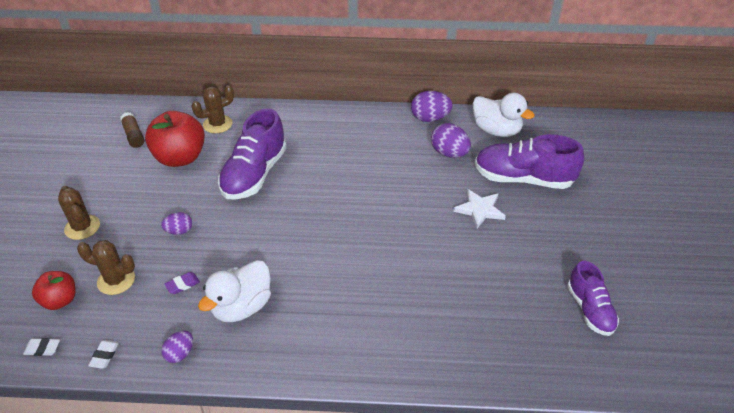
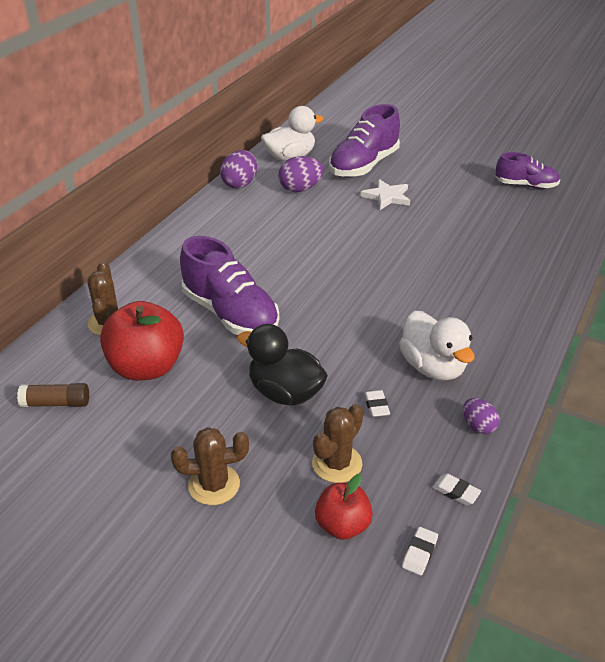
camera: 65 degrees left, 5 degrees down
(179, 231) = (285, 393): purple egg -> black duck
(182, 284) = (376, 406): purple eraser -> white eraser

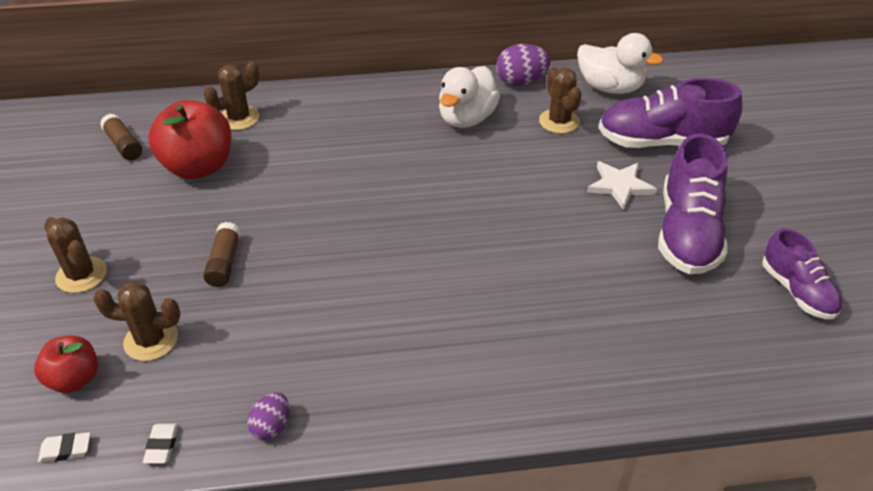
camera: 55 degrees right, 5 degrees up
(230, 314) = (308, 176): purple shoe -> purple shoe (687, 232)
(285, 393) = (224, 262): black duck -> brown glue stick
(300, 189) = (559, 121): purple egg -> brown cactus
(376, 406) = (249, 333): white eraser -> none
(433, 367) = (341, 351): white duck -> white duck (466, 118)

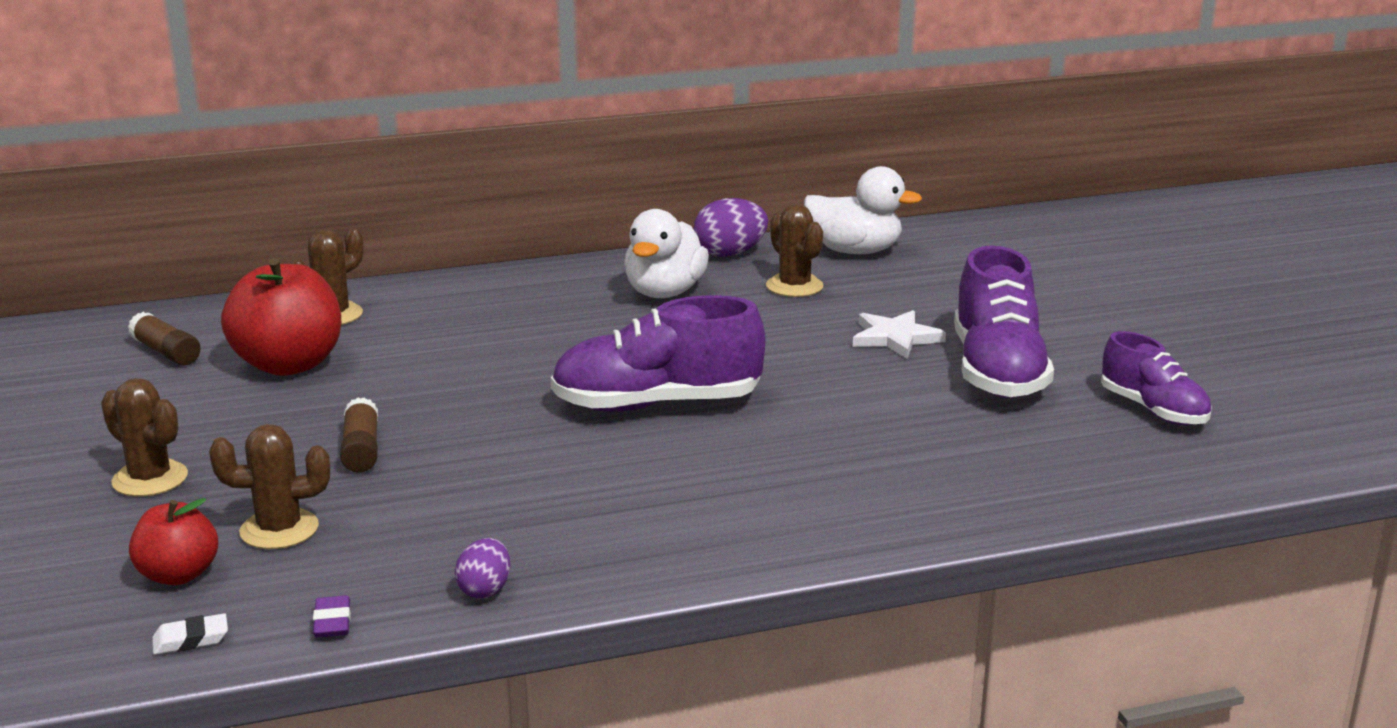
camera: 10 degrees left, 20 degrees down
(162, 445) = (332, 622): white eraser -> purple eraser
(662, 142) = (940, 295): purple shoe -> purple shoe (657, 404)

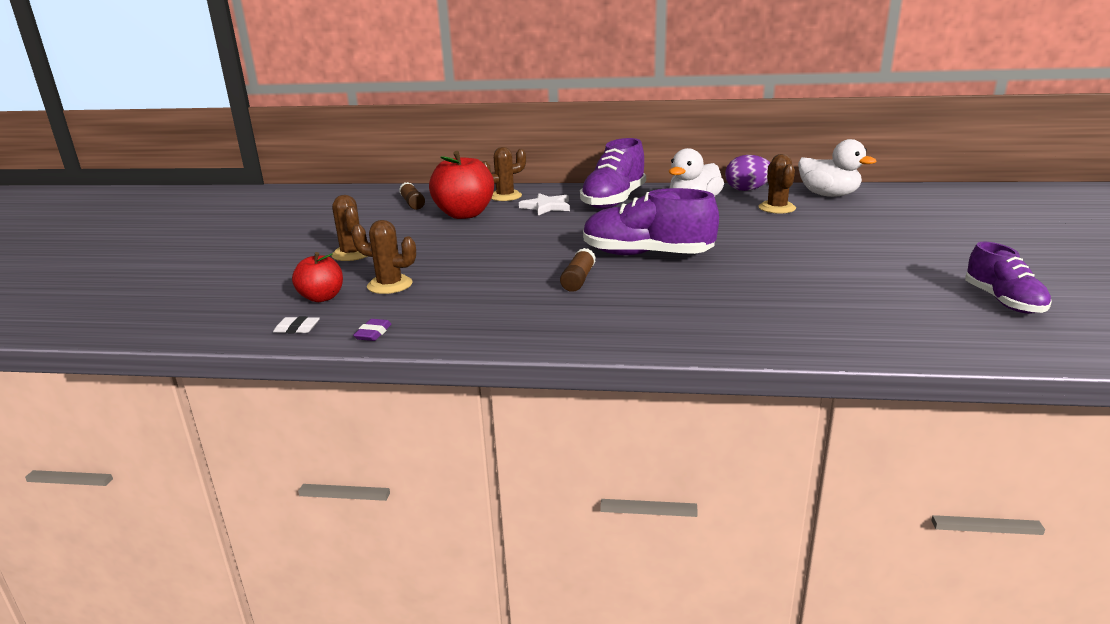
camera: 25 degrees right, 0 degrees up
(361, 450) = (465, 255): brown glue stick -> brown glue stick (578, 279)
(485, 590) = (468, 332): purple egg -> none
(895, 338) = (827, 239): white star -> white star (546, 207)
(997, 371) = (890, 265): purple shoe -> purple shoe (614, 201)

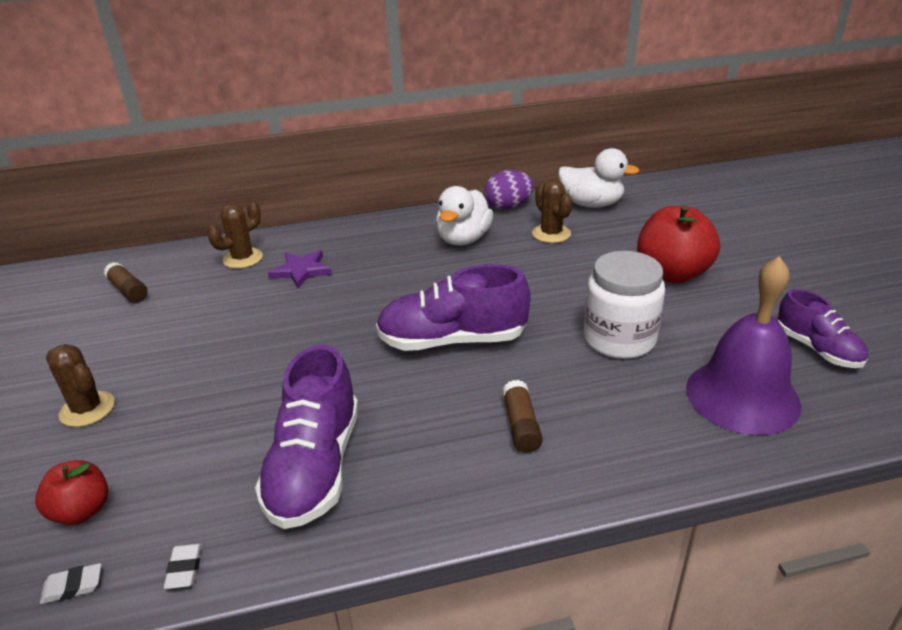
camera: 20 degrees left, 10 degrees up
(373, 333) = (184, 569): purple eraser -> white eraser
(390, 285) = (166, 463): brown cactus -> none
(464, 214) = (206, 302): red apple -> red apple (672, 273)
(546, 207) = (301, 271): white star -> purple star
(578, 279) = (395, 401): brown glue stick -> brown glue stick (521, 425)
(614, 201) = (375, 247): purple shoe -> purple shoe (315, 467)
(799, 271) = (619, 339): none -> white jar
(899, 318) = (742, 396): none -> purple bell

